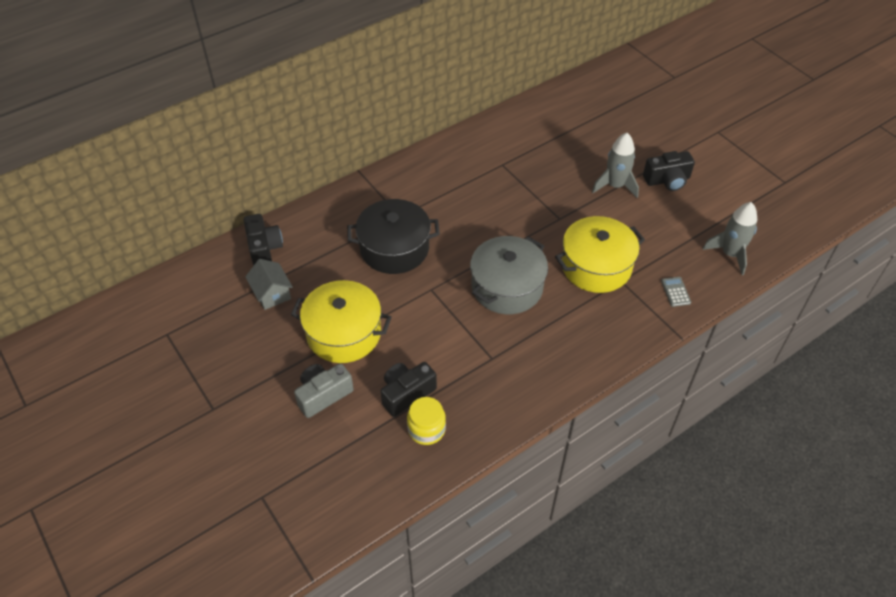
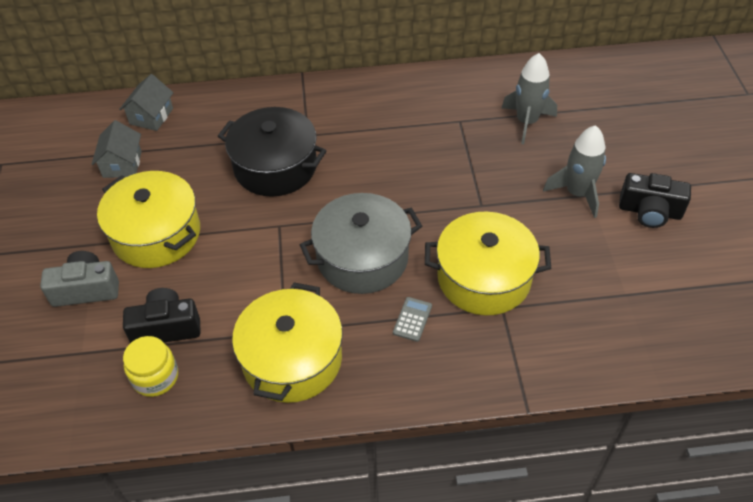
camera: 30 degrees right, 0 degrees up
(264, 248) = (151, 116): black camera -> grey house
(511, 374) = (292, 359): none -> yellow pot
(675, 292) = (562, 351): grey calculator -> grey calculator (412, 319)
(730, 254) = (670, 335): grey rocket -> grey rocket (526, 122)

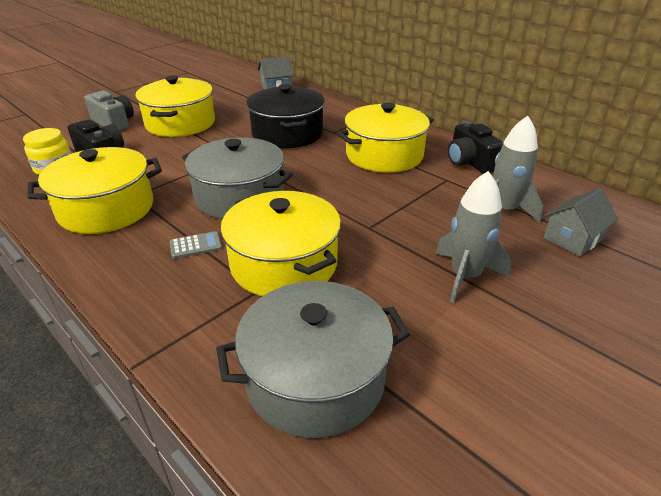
camera: 50 degrees right, 15 degrees down
(122, 164) = (226, 95): grey house -> grey house (572, 239)
(386, 130) = (384, 155): none -> yellow pot
(608, 321) = (315, 378): none -> grey pot
(650, 211) = (520, 341): black camera -> black camera (470, 162)

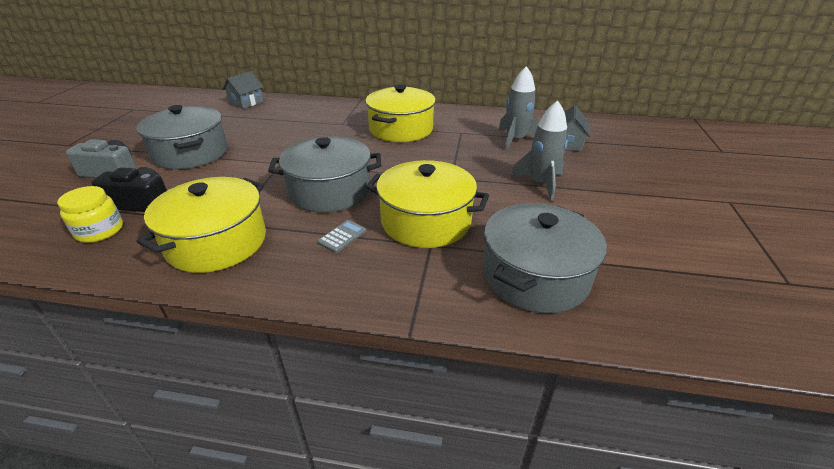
camera: 35 degrees left, 0 degrees up
(180, 123) = (191, 153): yellow pot -> grey pot
(287, 134) = (306, 135): black pot -> none
(470, 162) = (461, 118): black camera -> none

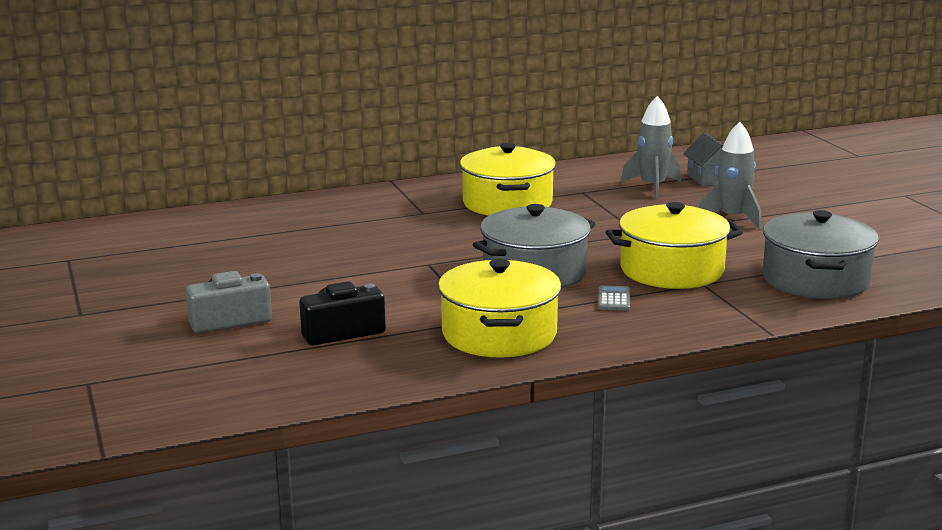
camera: 30 degrees left, 15 degrees down
(100, 231) = (349, 360): yellow jar -> none
(191, 153) = (290, 281): grey pot -> none
(246, 103) = (234, 217): grey house -> none

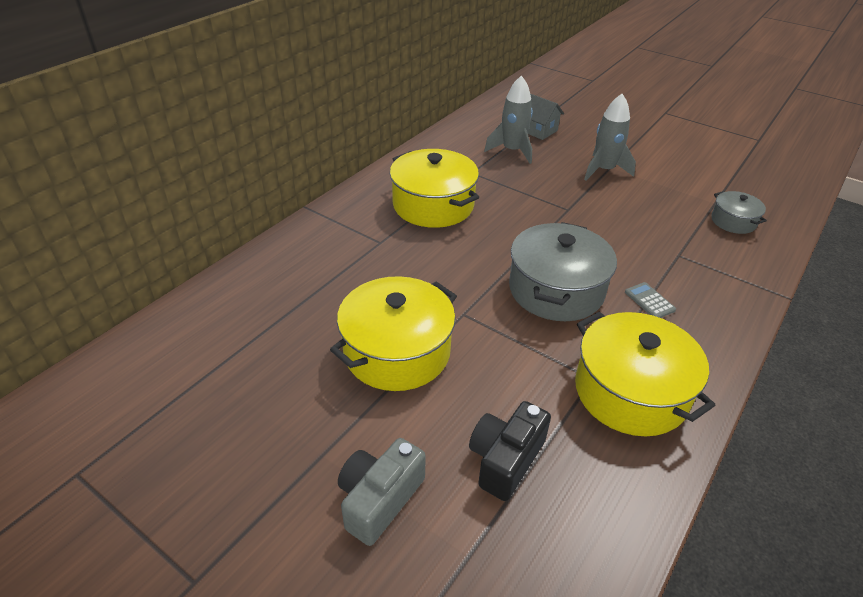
camera: 35 degrees left, 20 degrees up
(671, 270) = (641, 247): yellow pot -> yellow pot (397, 351)
(815, 280) = (733, 221): grey pot -> grey pot, size x0.53

